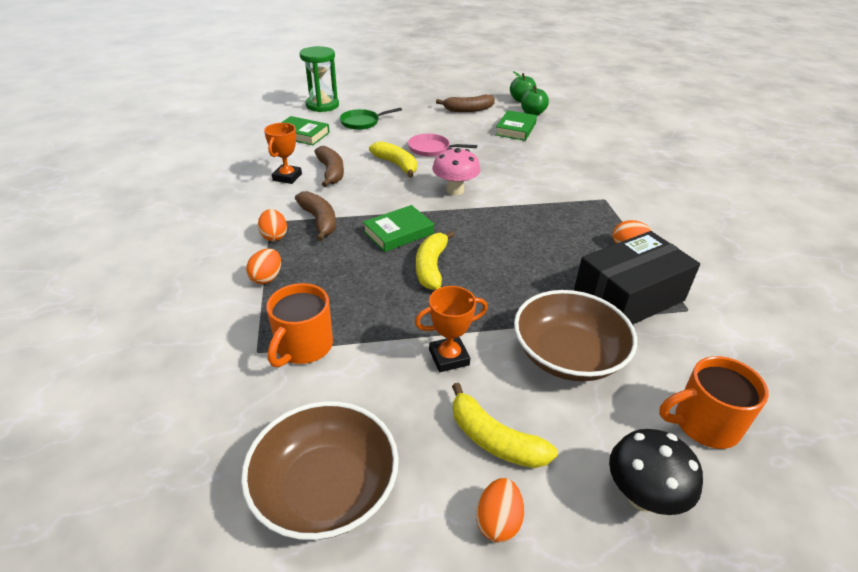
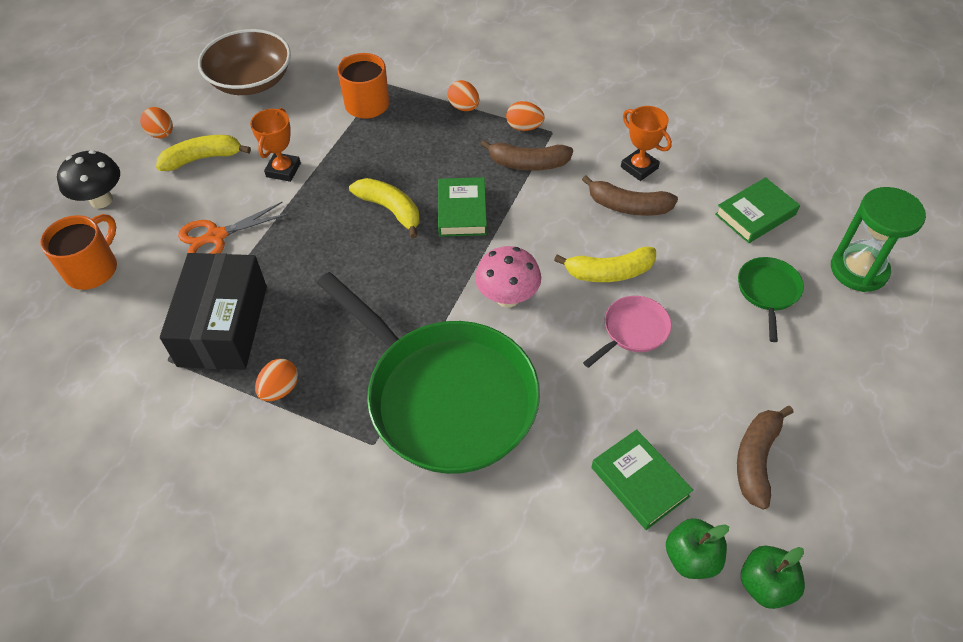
camera: 125 degrees right, 15 degrees up
(546, 188) = (445, 396): none -> green pan
(568, 355) = (216, 236): brown bowl -> orange scissors

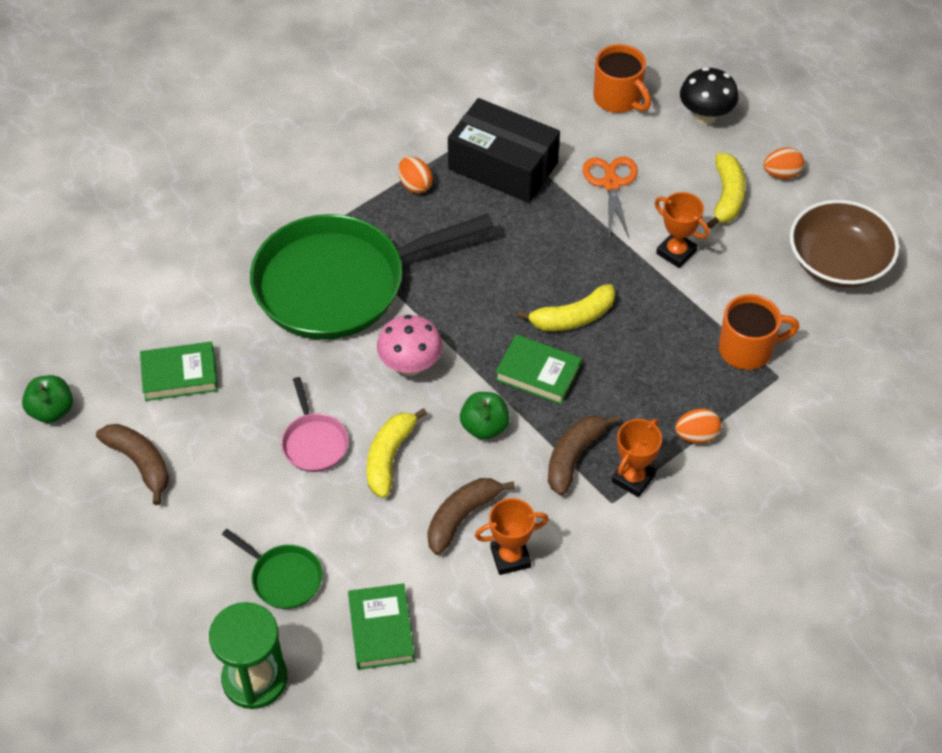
camera: 115 degrees right, 0 degrees up
(524, 127) = (633, 478): orange egg -> orange trophy
(691, 558) = (103, 377): green apple -> green apple (484, 427)

